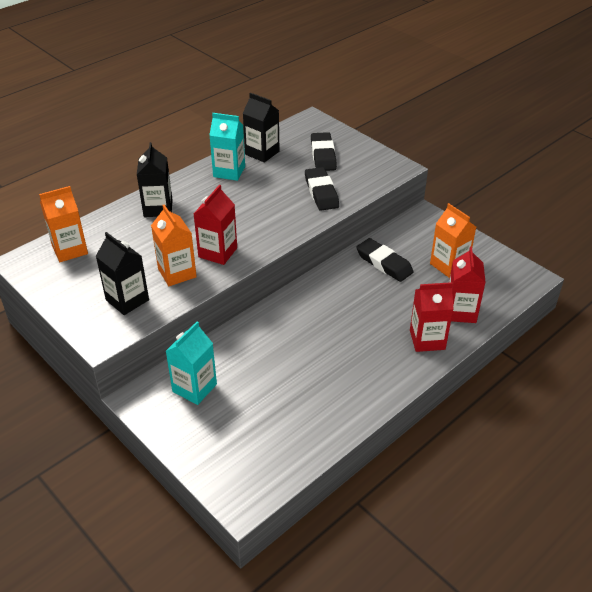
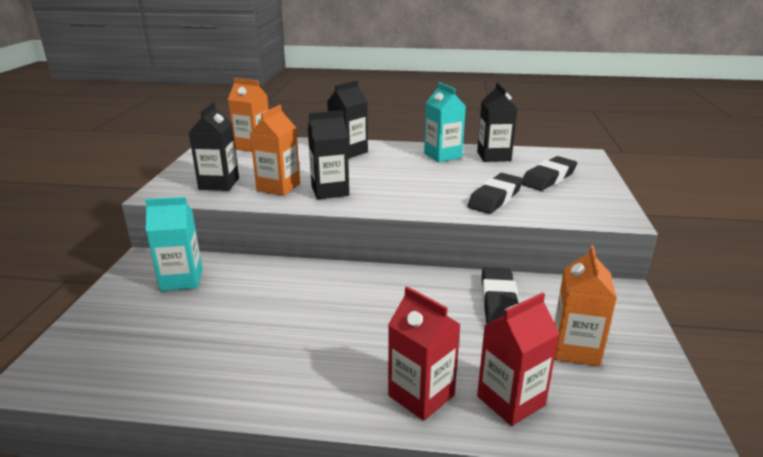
camera: 50 degrees right, 15 degrees down
(218, 252) = (330, 191): red carton -> black carton

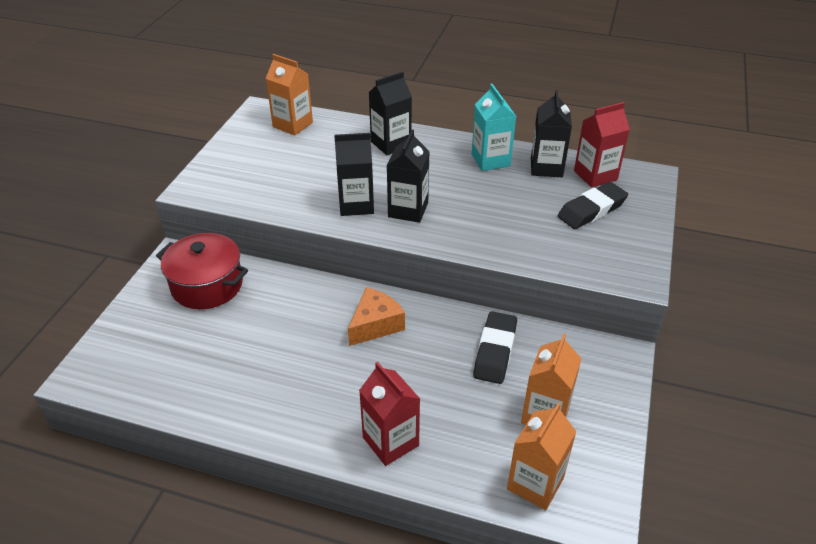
camera: 10 degrees right, 15 degrees up
(181, 279) = (207, 285): turquoise carton -> red pot
(219, 184) = (249, 181): black carton -> black carton (408, 210)
(278, 187) = (306, 193): orange carton -> orange carton (535, 483)
(369, 294) = (375, 325): none -> orange cheese
(495, 198) = (521, 234): black eraser -> none
(511, 401) = (465, 458): red carton -> red carton (595, 175)

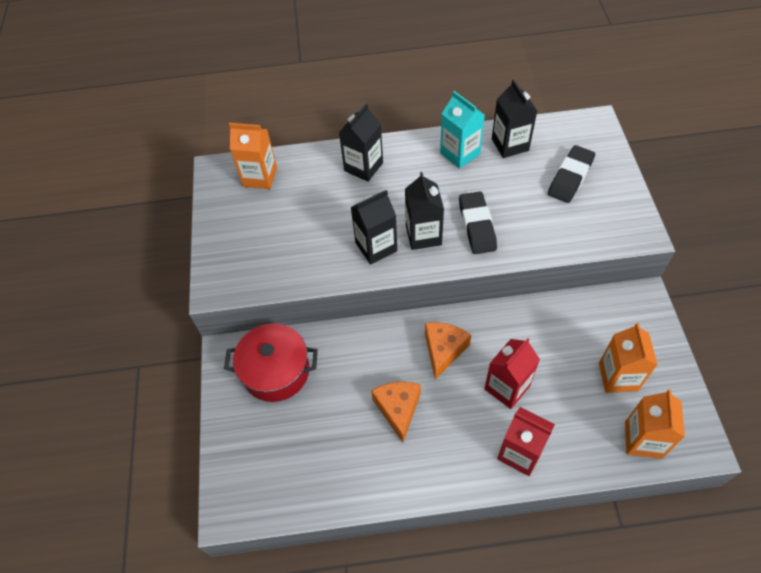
camera: 20 degrees left, 15 degrees up
(295, 356) = (398, 409): none -> orange cheese
(495, 351) = (550, 335): black eraser -> black eraser (477, 226)
(595, 175) = (553, 138): red carton -> red carton (507, 387)

